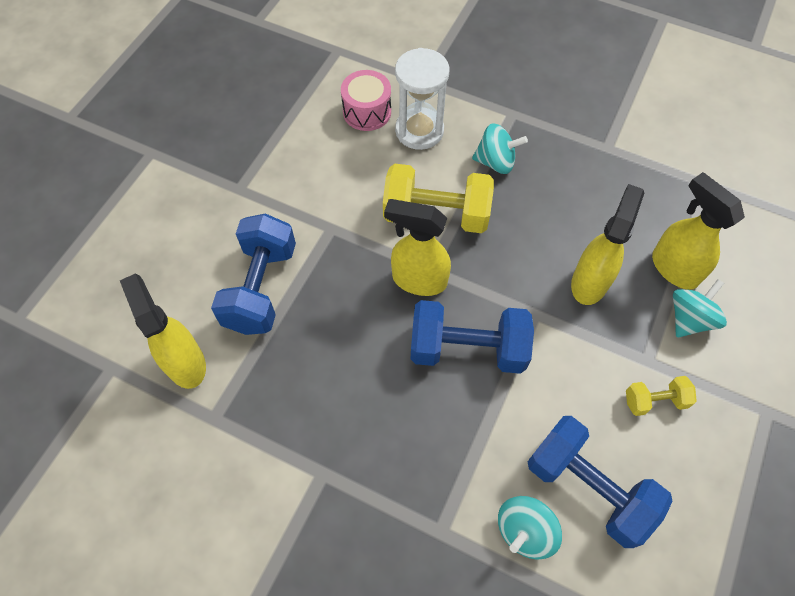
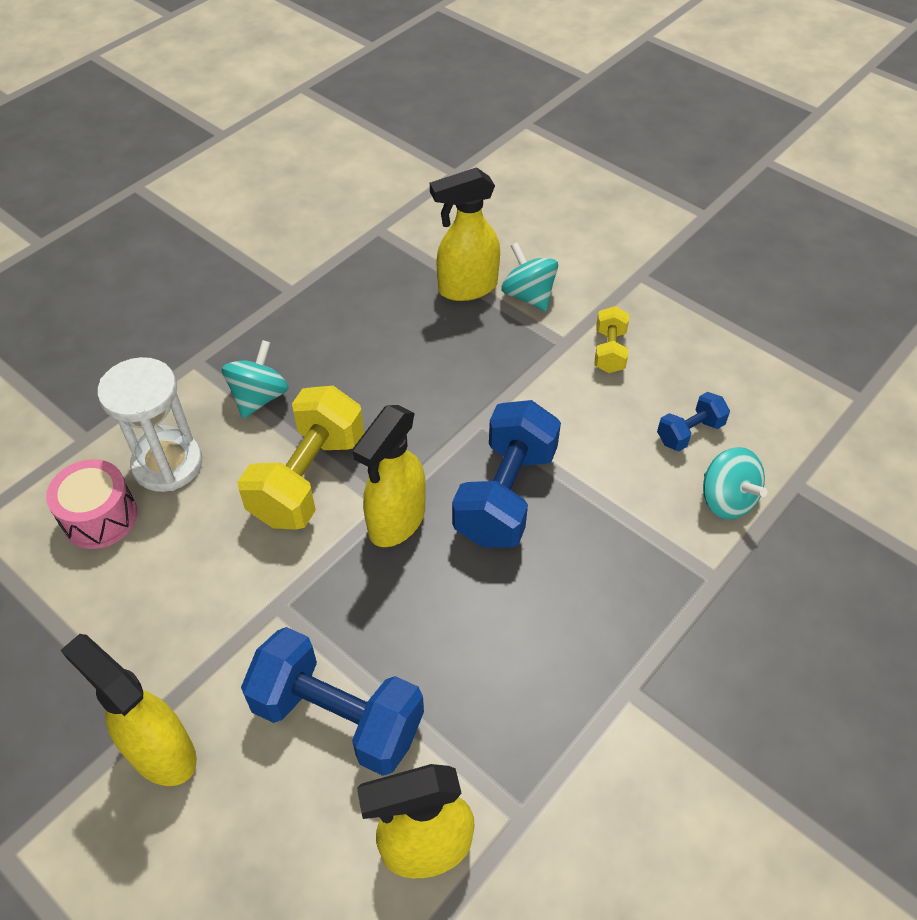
camera: 75 degrees left, 10 degrees down
(588, 487) = (689, 432): blue dumbbell -> blue dumbbell, size x0.51
(590, 282) = (458, 359): yellow spray bottle -> yellow spray bottle (161, 751)

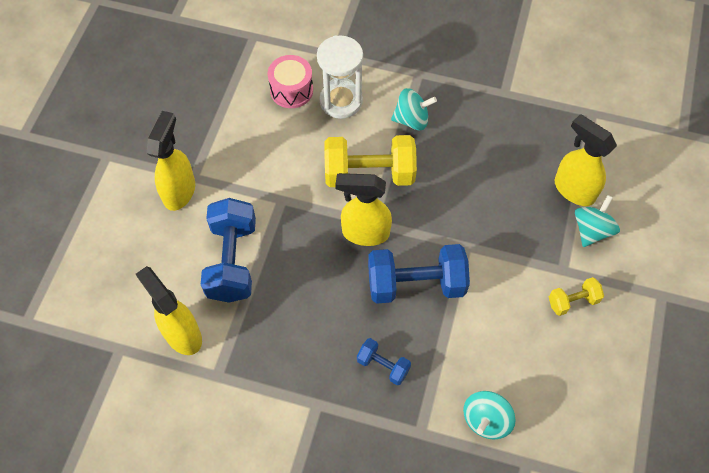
camera: 65 degrees right, 10 degrees up
(689, 432) = (530, 378): blue dumbbell -> blue dumbbell (383, 365)

